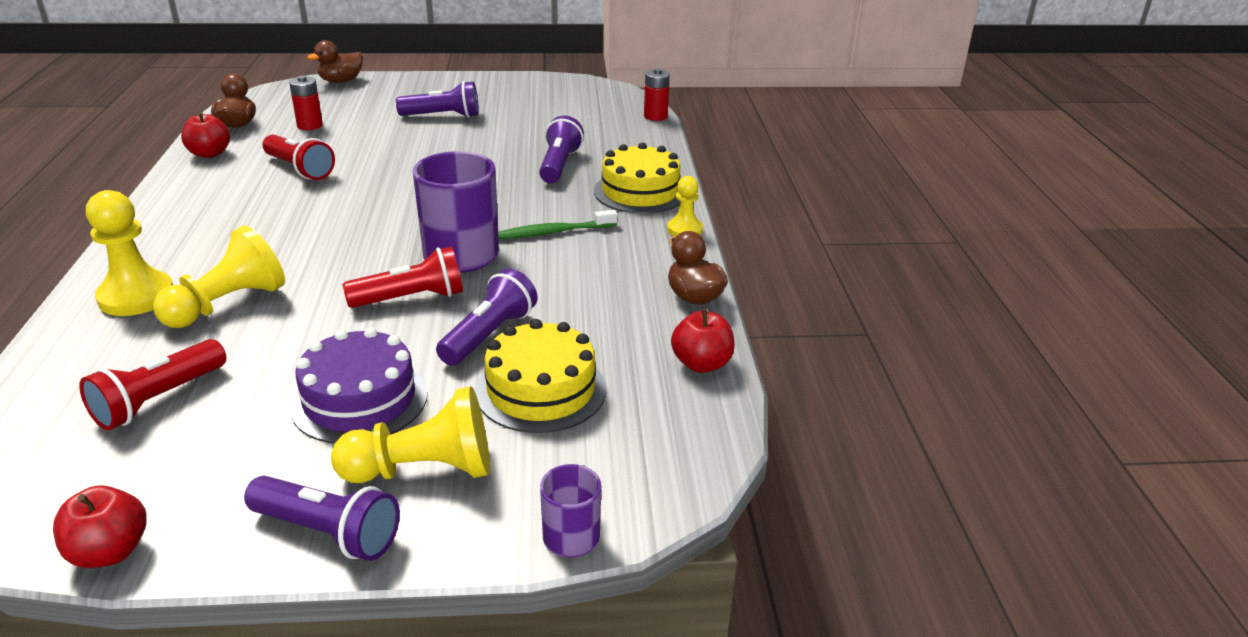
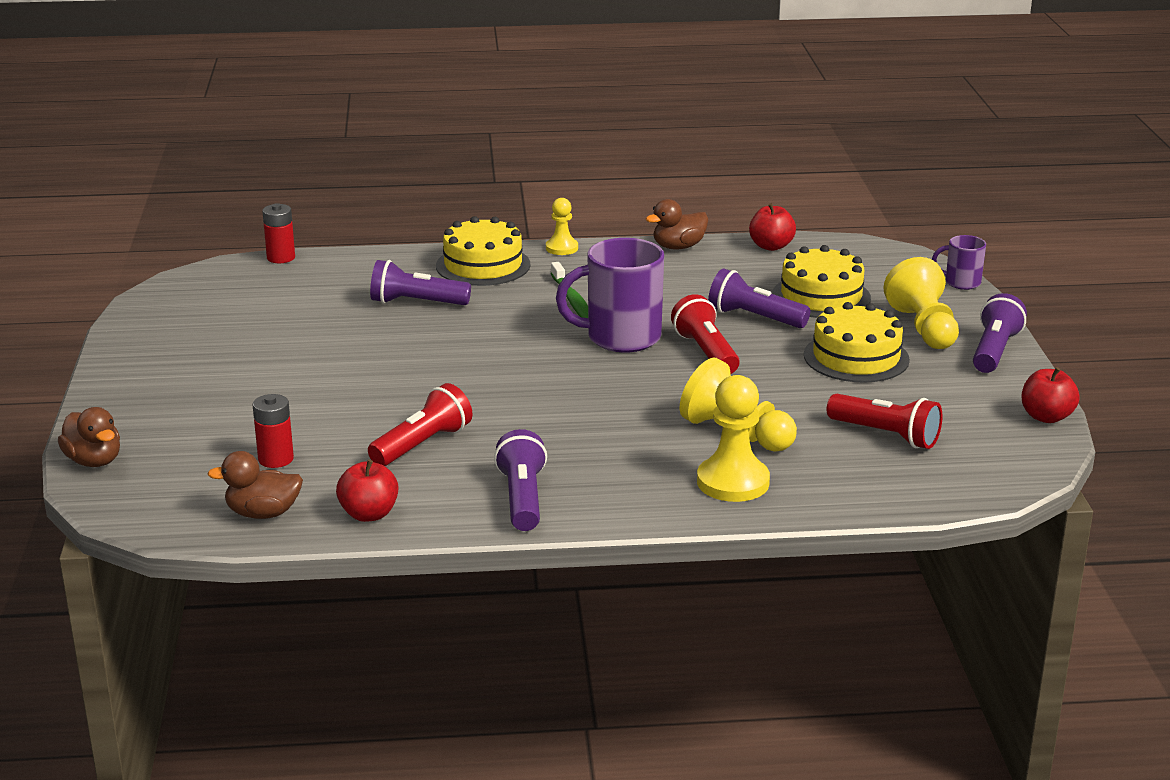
camera: 90 degrees left, 5 degrees down
(359, 400) = (856, 357): purple cake -> yellow cake
(443, 116) = (257, 375): purple flashlight -> purple flashlight (522, 499)

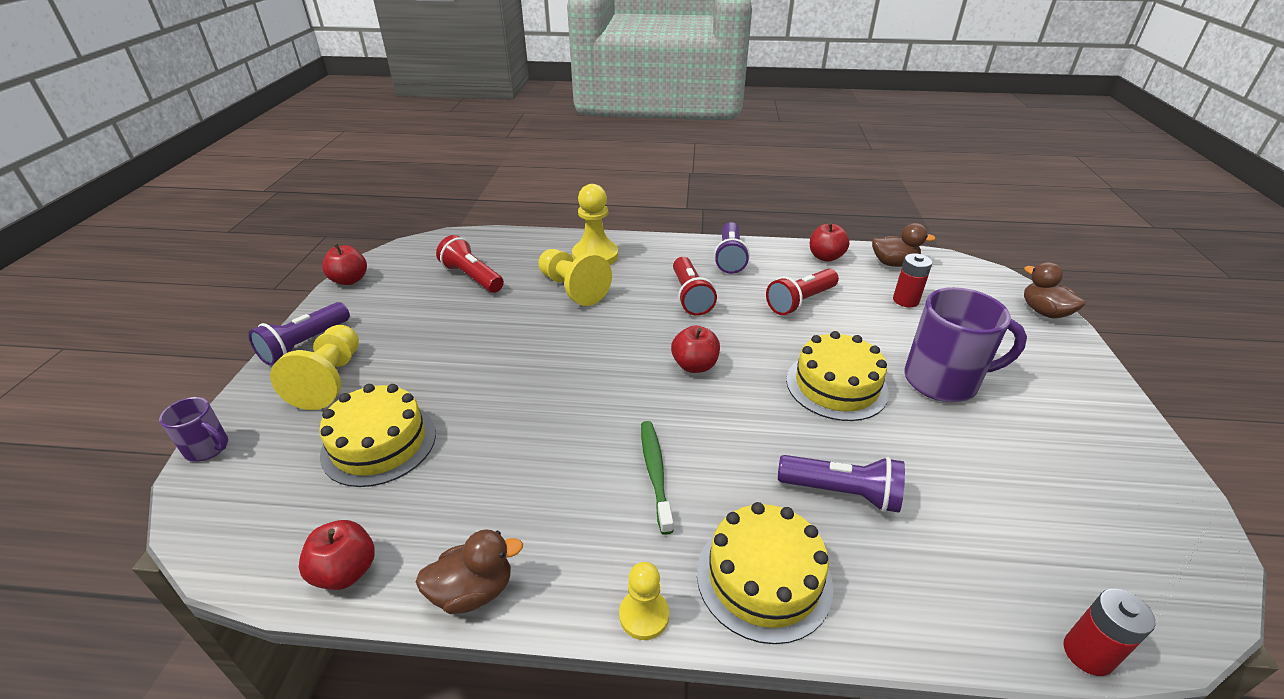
camera: 170 degrees left, 10 degrees up
(553, 369) = (694, 365): none -> red apple
(621, 338) = (621, 401): purple mug -> purple mug (943, 381)
(706, 352) = (550, 371): red flashlight -> red flashlight (690, 296)
(754, 318) = (474, 415): purple flashlight -> none
(856, 357) = (425, 350): yellow cake -> yellow cake (836, 385)

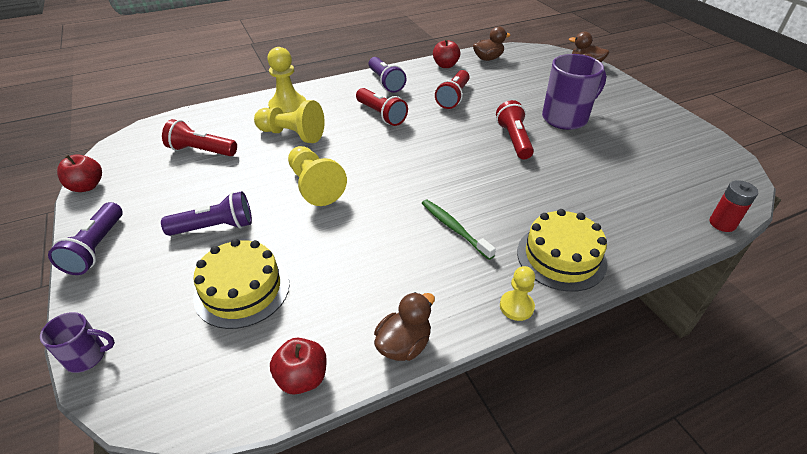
camera: 30 degrees left, 5 degrees up
(330, 380) = (151, 264): yellow pawn -> yellow pawn (315, 186)
(694, 365) = (422, 157): red apple -> none
(836, 385) = (514, 140): yellow cake -> red flashlight
(841, 492) = (563, 196): purple flashlight -> purple flashlight (215, 227)
(905, 300) = (512, 79): red battery -> none

